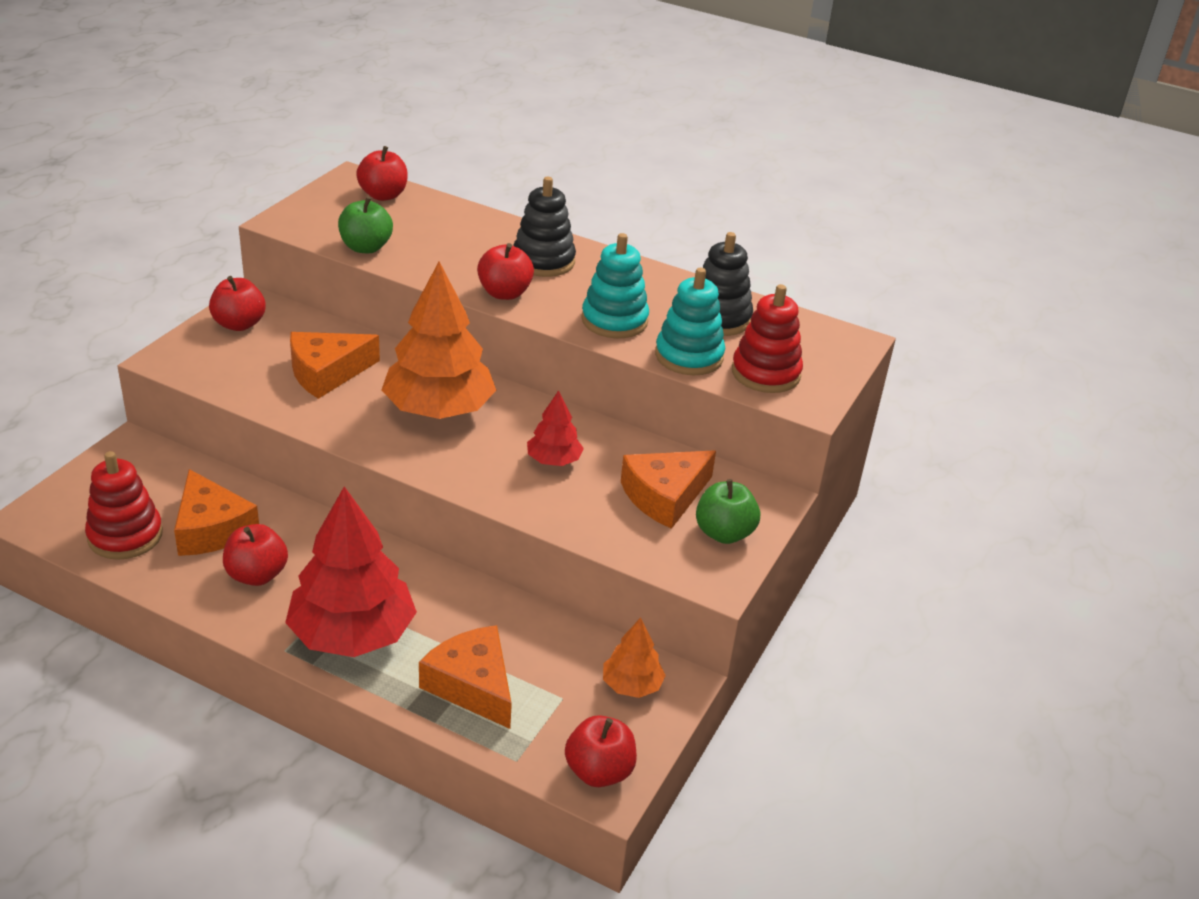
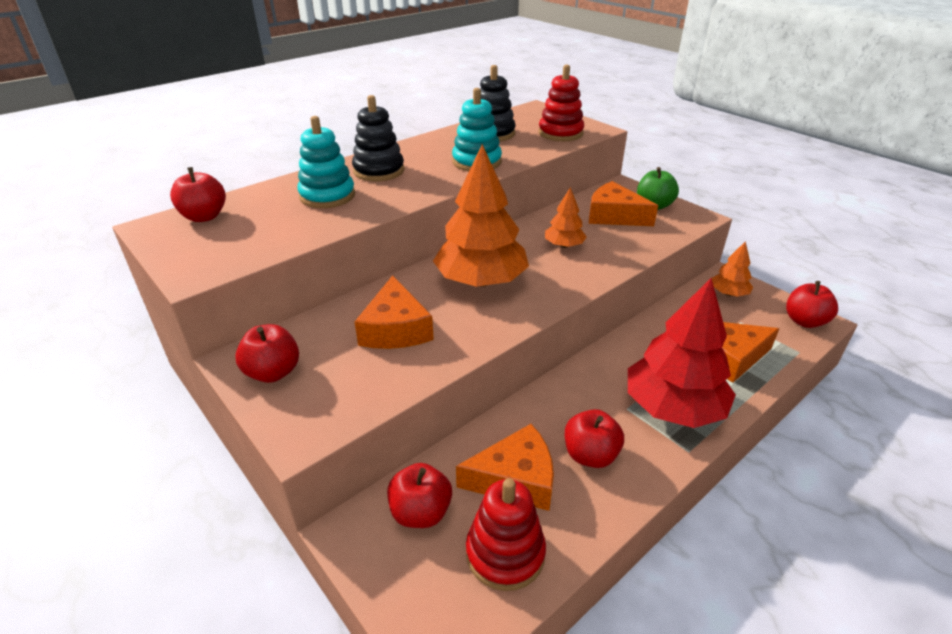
camera: 65 degrees left, 0 degrees up
(365, 247) = (290, 237): green apple -> none
(504, 293) = (414, 191): red apple -> red apple (421, 512)
(553, 460) = (564, 245): red tree -> orange tree
(664, 496) = (614, 216): orange cheese -> orange cheese turned 135 degrees clockwise
(689, 356) = (532, 149): turquoise stacking toy -> turquoise stacking toy (327, 196)

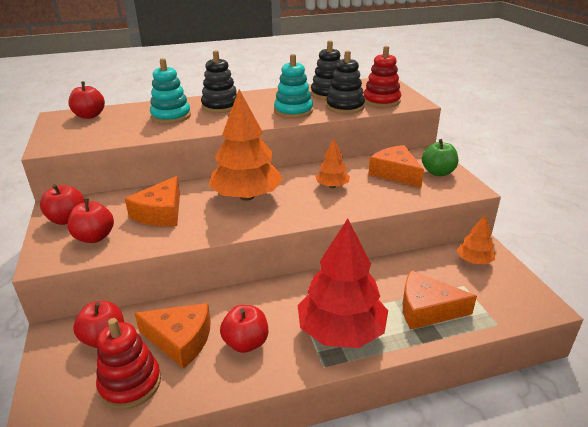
camera: 25 degrees right, 5 degrees down
(529, 147) = (345, 107): none -> black stacking toy
(804, 321) = (528, 301): red apple -> red apple (94, 237)

